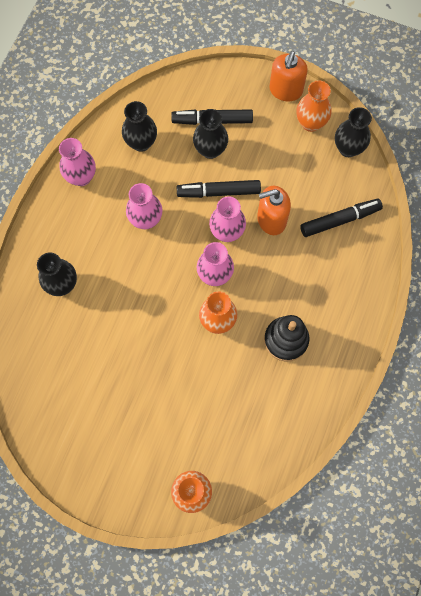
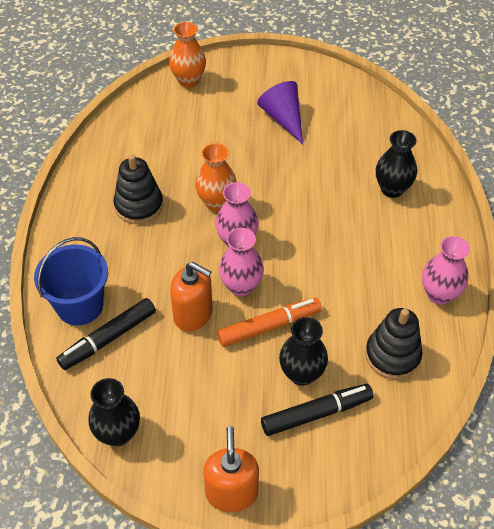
camera: 160 degrees right, 20 degrees down
(118, 403) = (283, 118): none -> purple cone
(141, 143) = (392, 355): black vase -> black stacking toy
(146, 220) = (339, 272): pink vase -> none
(218, 192) = (269, 326): black marker -> orange marker
(271, 220) = (193, 314): orange soap dispenser -> orange soap dispenser turned 60 degrees clockwise
(310, 123) = (180, 453): orange vase -> none
(356, 255) = (80, 306): none -> blue bucket

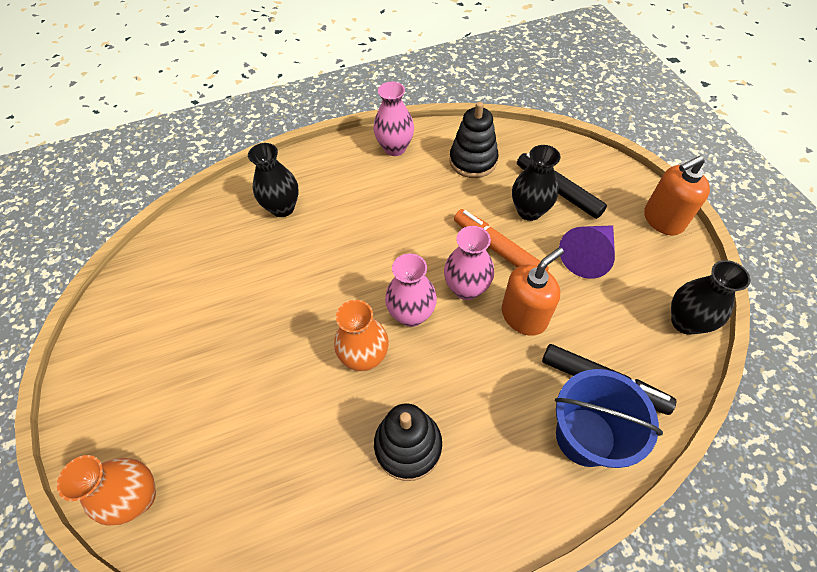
camera: 110 degrees left, 5 degrees up
(193, 314) = (524, 316): orange soap dispenser -> orange soap dispenser turned 45 degrees clockwise
(283, 118) = (197, 340): purple cone -> purple cone (588, 256)

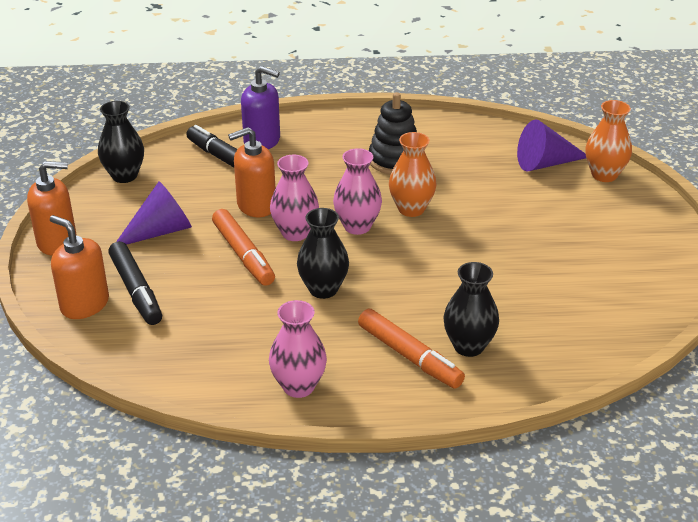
camera: 165 degrees left, 20 degrees down
(215, 501) = (545, 163): none -> purple cone
(325, 188) = (409, 356): none -> orange marker
(473, 161) = (207, 345): black stacking toy -> none
(529, 211) = (184, 279): black vase -> black vase (323, 289)
(584, 169) = (84, 304): none -> orange soap dispenser
(585, 436) = (262, 141): blue bucket -> purple soap dispenser

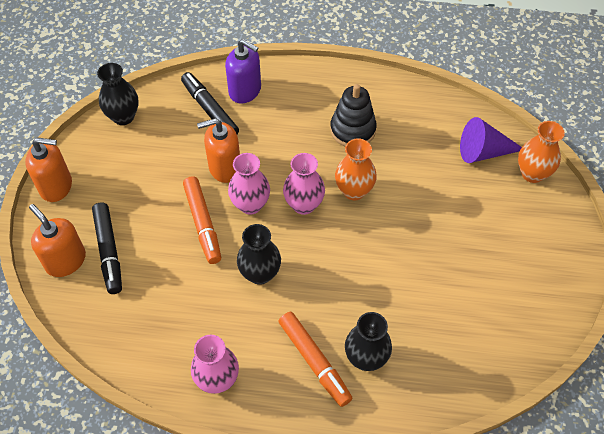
camera: 10 degrees right, 20 degrees up
(160, 231) = (140, 186): purple cone -> none

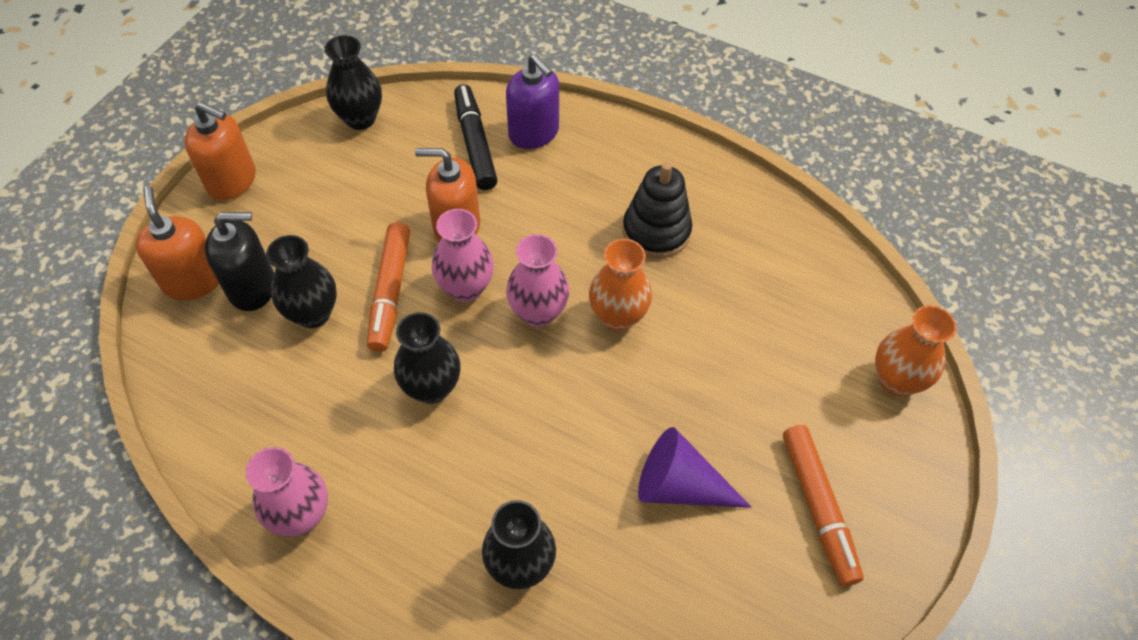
camera: 20 degrees right, 0 degrees up
(109, 251) = (252, 287): black marker -> black soap dispenser
(159, 254) = (313, 314): none -> black vase
(314, 361) = (445, 541): orange marker -> orange marker (818, 507)
(483, 152) = (834, 323): purple cone -> purple cone (679, 486)

